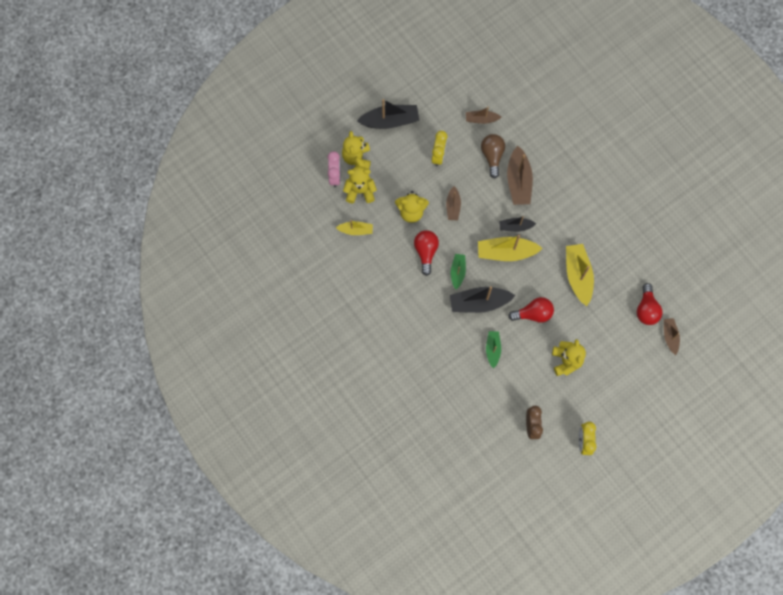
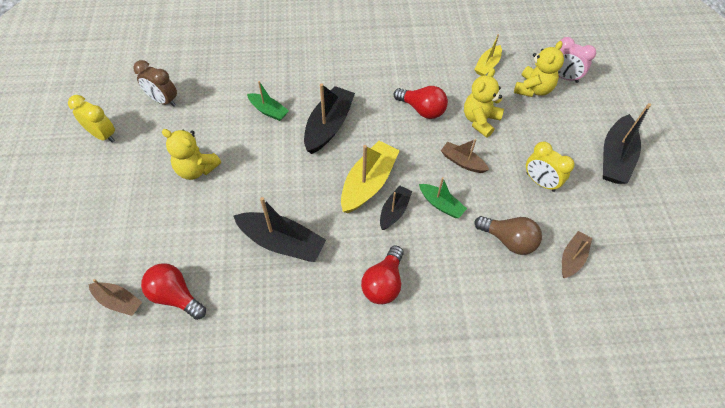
camera: 120 degrees right, 15 degrees down
(357, 158) = (578, 105): yellow teddy bear -> none
(457, 272) = (378, 125): green boat -> green boat (441, 204)
(518, 181) = (454, 250): brown boat -> none
(533, 314) = (275, 168): red light bulb -> red light bulb (383, 283)
(578, 275) = (282, 242): yellow boat -> black boat

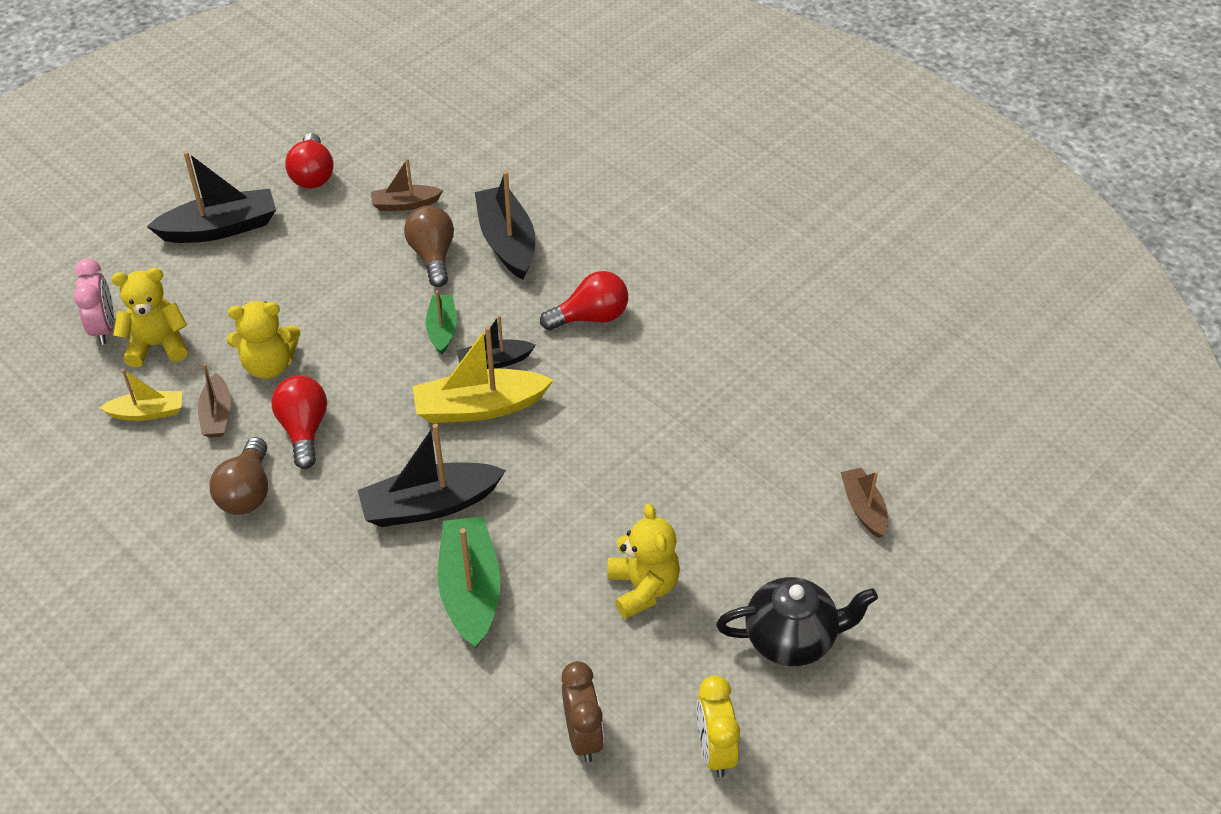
camera: 130 degrees left, 10 degrees down
(105, 203) = (792, 639): none -> black teapot
(175, 296) = (800, 466): red light bulb -> red light bulb (313, 175)
(268, 111) = (470, 590): green boat -> green boat, size x1.72
(282, 242) = (640, 427): black boat -> black boat (507, 242)
(403, 72) = (247, 492): none -> brown light bulb
(462, 162) = (358, 345): brown boat -> brown boat (217, 415)
(540, 182) = (322, 269): yellow clock -> none

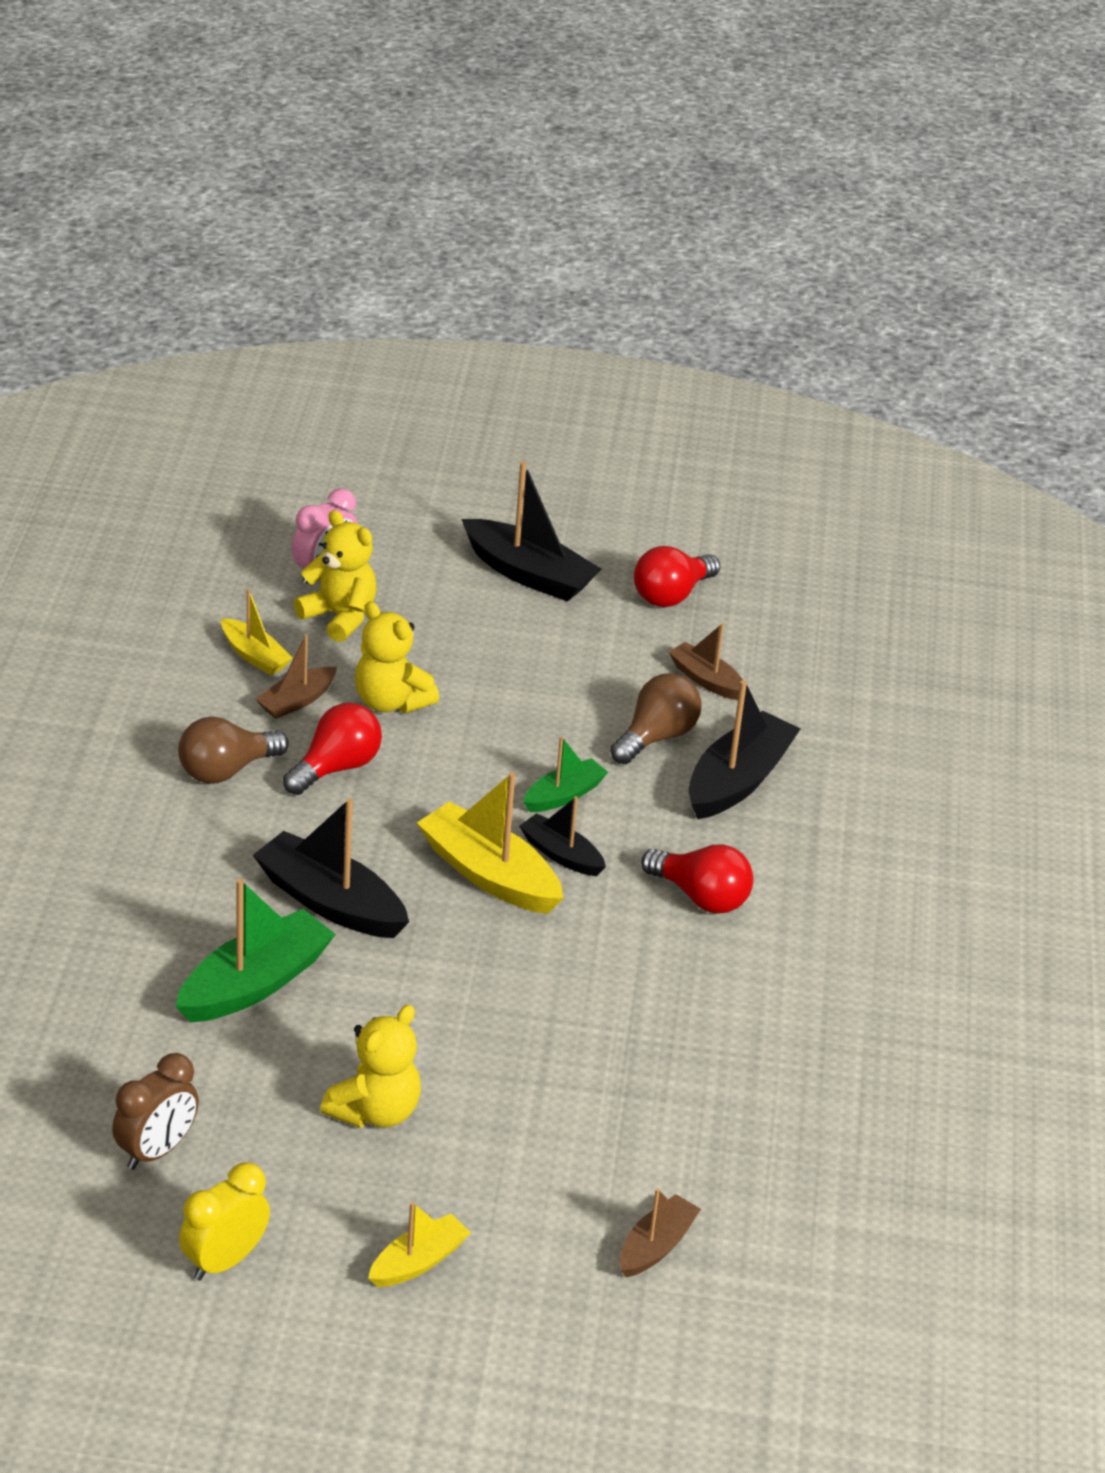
camera: 50 degrees right, 10 degrees down
(792, 639) = (418, 1262): black teapot -> yellow boat

